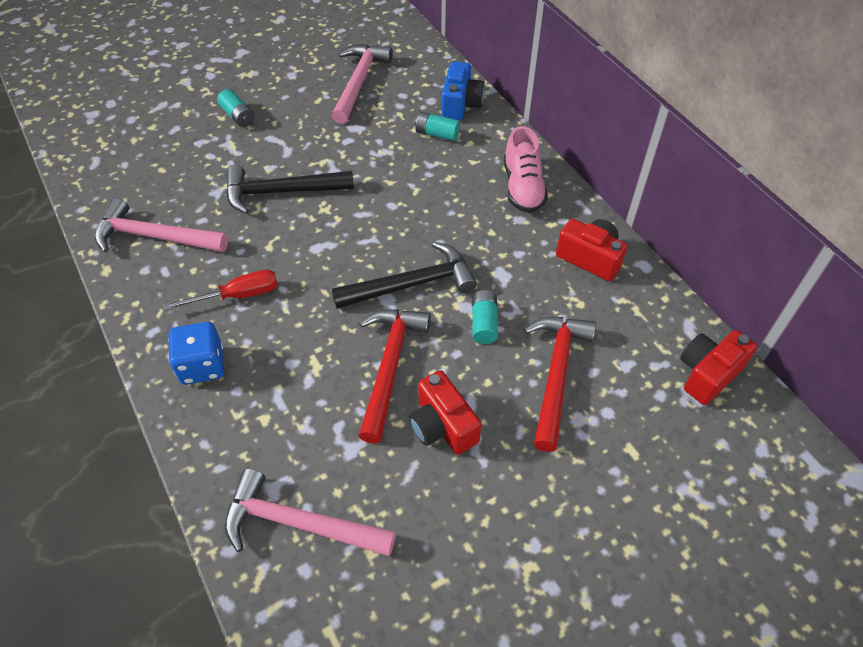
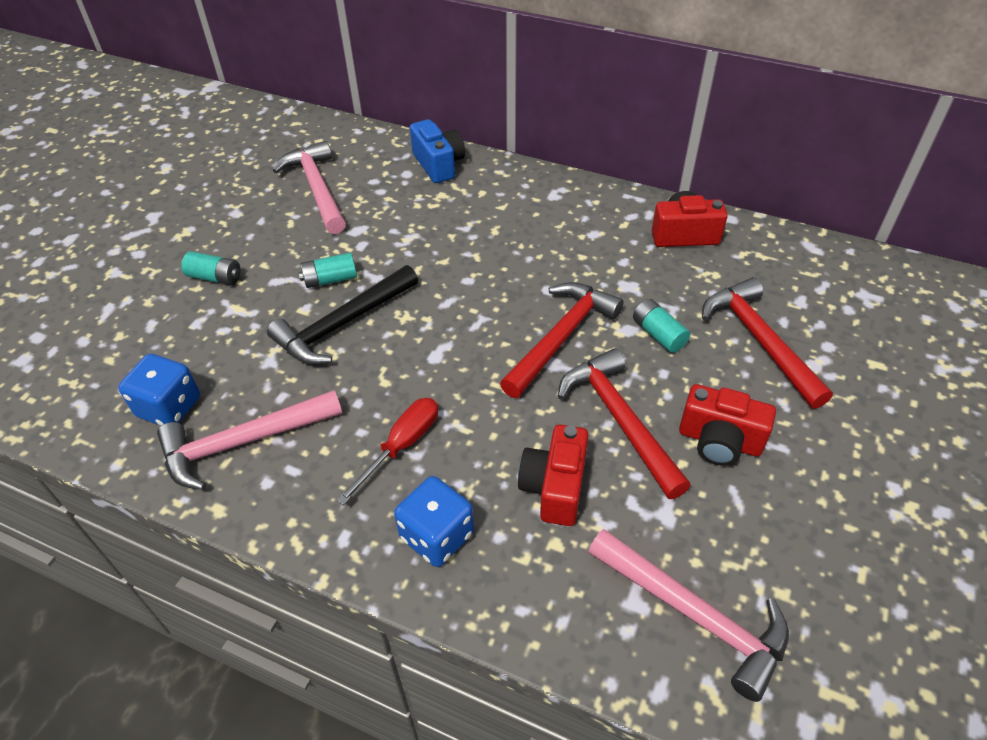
camera: 35 degrees left, 5 degrees down
(137, 189) = (169, 407): none -> blue dice
(299, 523) = (694, 615): pink hammer -> pink hammer turned 120 degrees counterclockwise
(412, 284) = (561, 337): black hammer -> red hammer
(437, 134) = (443, 199): turquoise battery -> turquoise battery (330, 279)
(523, 187) = (568, 207): pink shoe -> none
(707, 374) = (862, 273): red camera -> red camera (554, 487)

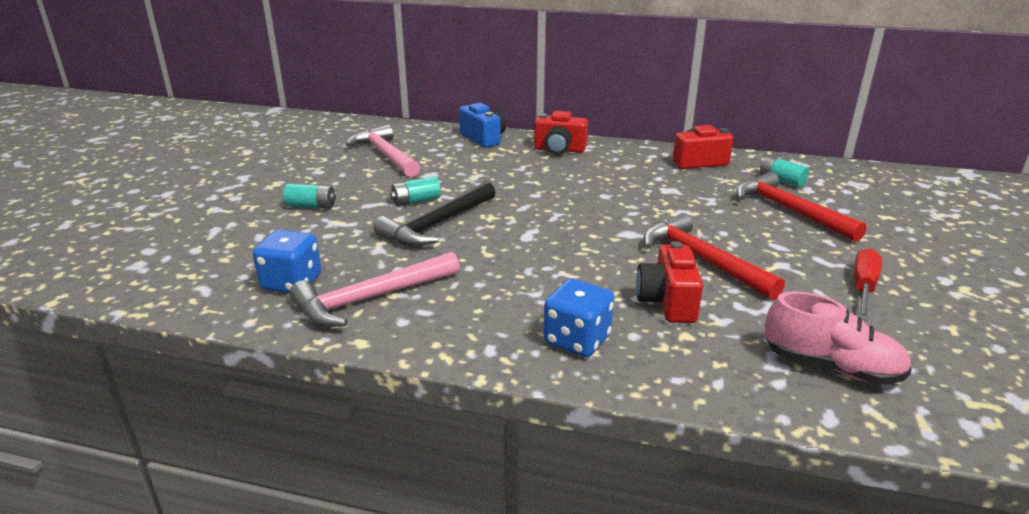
camera: 10 degrees left, 20 degrees down
(402, 446) = (520, 289): red screwdriver -> red screwdriver (863, 288)
(561, 337) = (629, 219): red hammer -> none
(658, 334) = (707, 212): turquoise battery -> turquoise battery (781, 180)
(694, 615) = (831, 367): pink hammer -> pink shoe
(719, 441) = (790, 265): red camera -> red camera (559, 150)

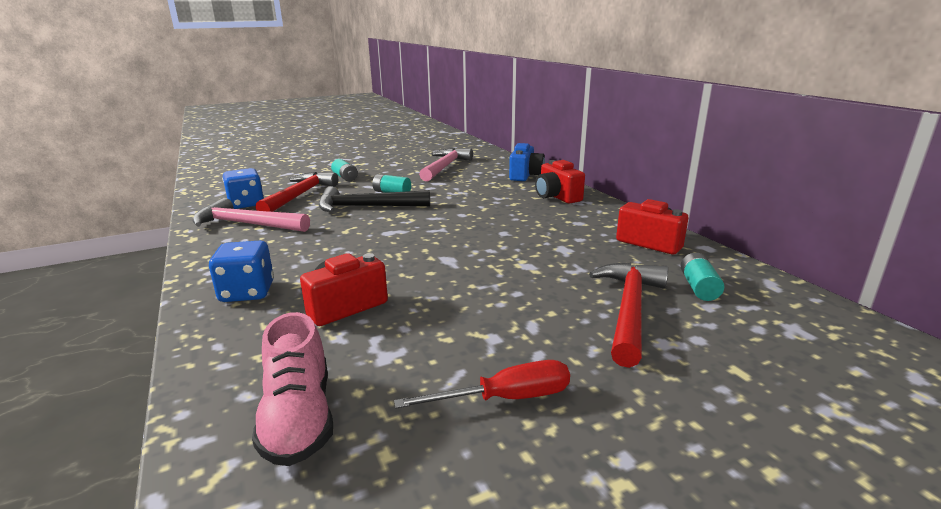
camera: 50 degrees right, 5 degrees down
(702, 260) = (443, 299): red hammer -> red hammer (299, 195)

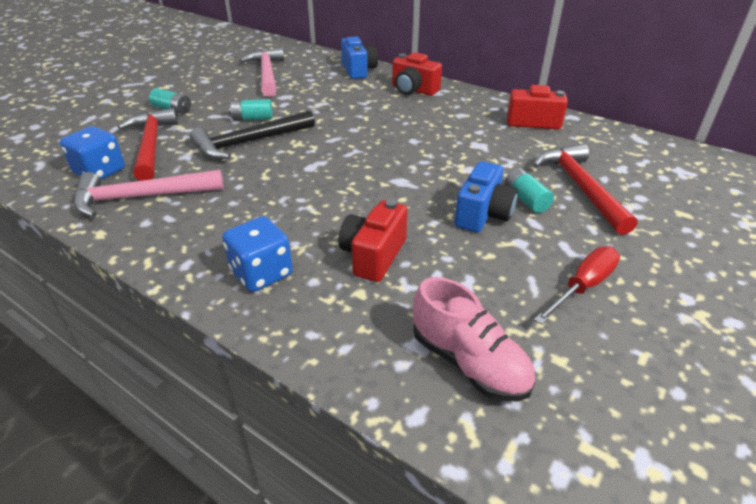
camera: 30 degrees left, 15 degrees up
(488, 304) = (483, 214): none -> blue camera
(698, 287) = (601, 154): turquoise battery -> turquoise battery (526, 199)

